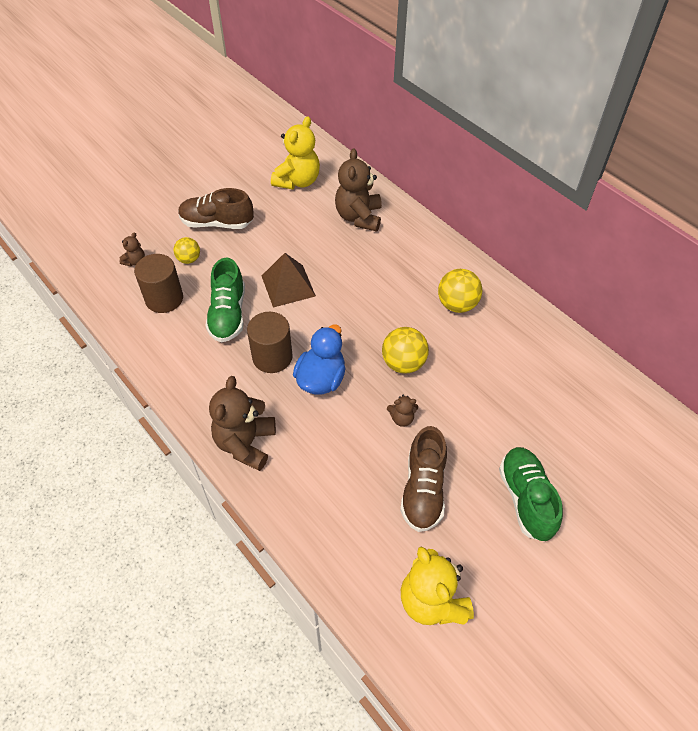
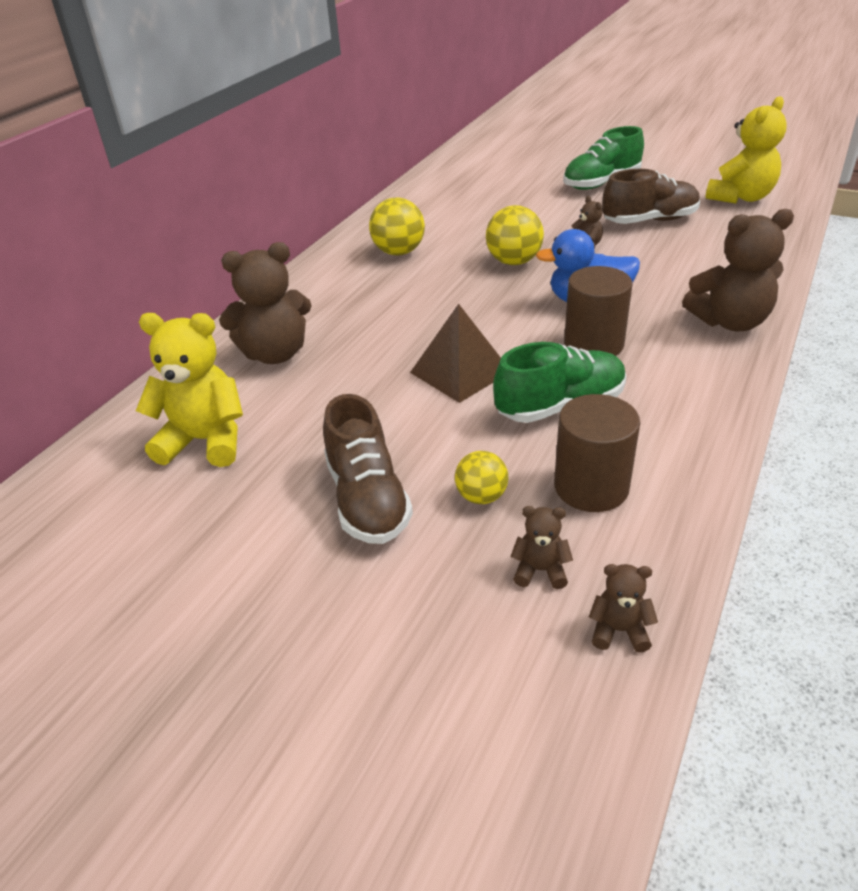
camera: 110 degrees left, 15 degrees down
(91, 271) = (619, 630): none -> brown teddy bear

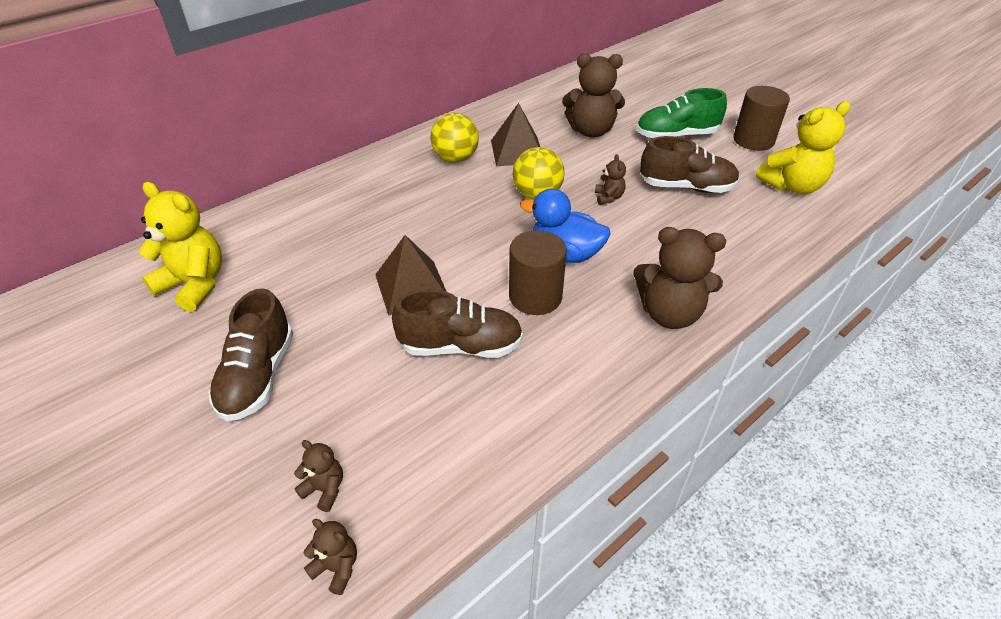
camera: 20 degrees right, 5 degrees up
(275, 354) = (296, 225): brown teddy bear -> brown teddy bear (591, 131)
(457, 231) = (517, 151): none -> brown pyramid
(481, 496) = (336, 406): yellow ball -> none
(560, 406) = (461, 346): green shoe -> brown shoe
(591, 487) = (422, 430): brown cylinder -> brown cylinder (753, 140)

